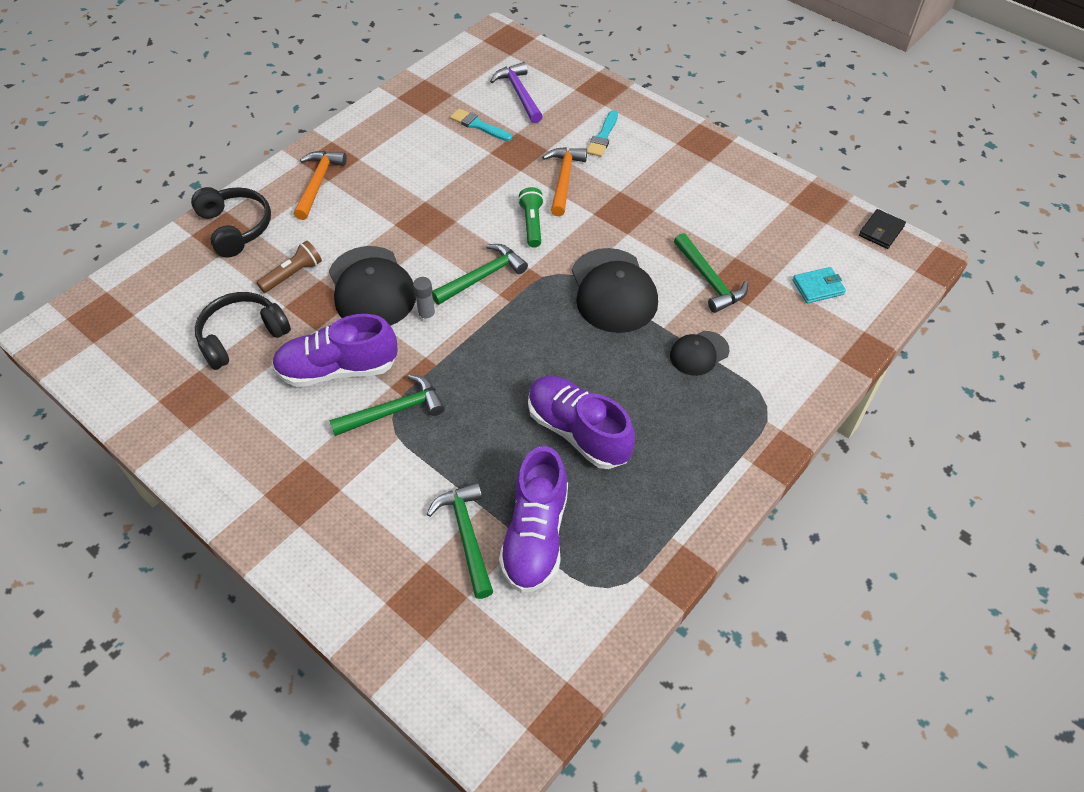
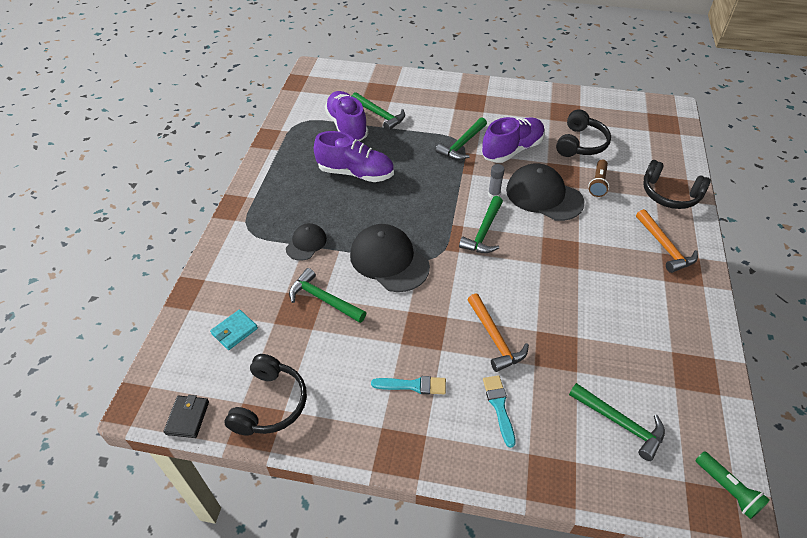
camera: 150 degrees right, 5 degrees down
(478, 125) = (615, 362): turquoise brush -> turquoise brush (413, 385)
(519, 94) = (620, 423): purple hammer -> green hammer
(532, 224) = (485, 285): green flashlight -> green flashlight (727, 489)
(800, 212) = (270, 404): none -> black headphones

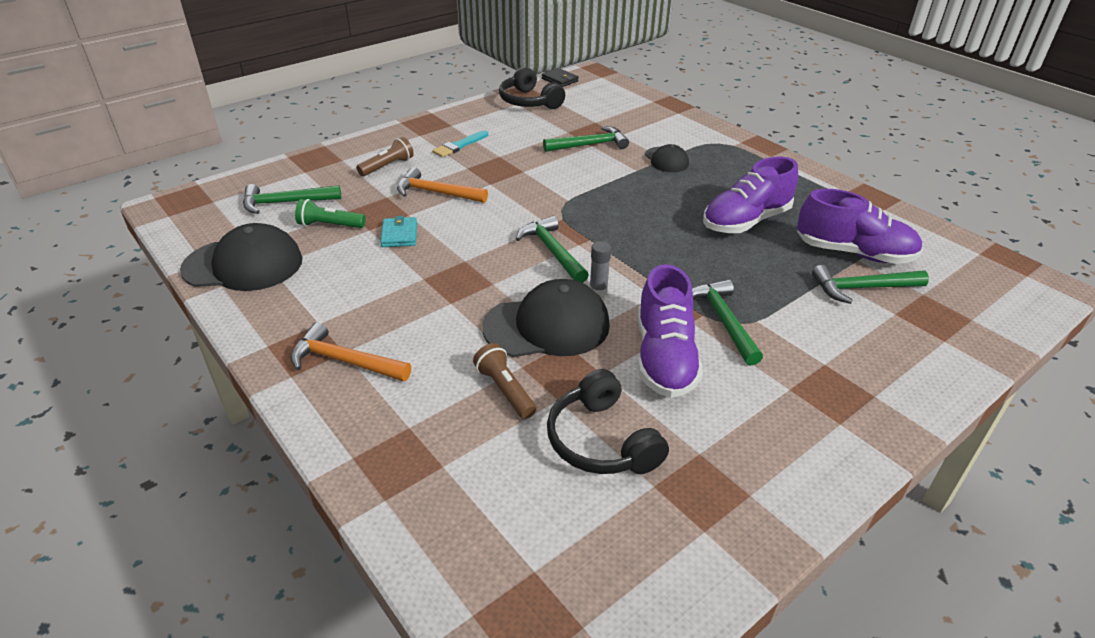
camera: 130 degrees right, 10 degrees down
(234, 331) = (608, 108): turquoise wallet -> turquoise wallet (399, 235)
(389, 260) = (590, 186): black cap -> black cap (243, 265)
(499, 406) = (387, 166): turquoise brush -> brown flashlight
(669, 194) = (392, 446): black headphones -> none
(727, 489) = (175, 213): green flashlight -> green flashlight (330, 225)

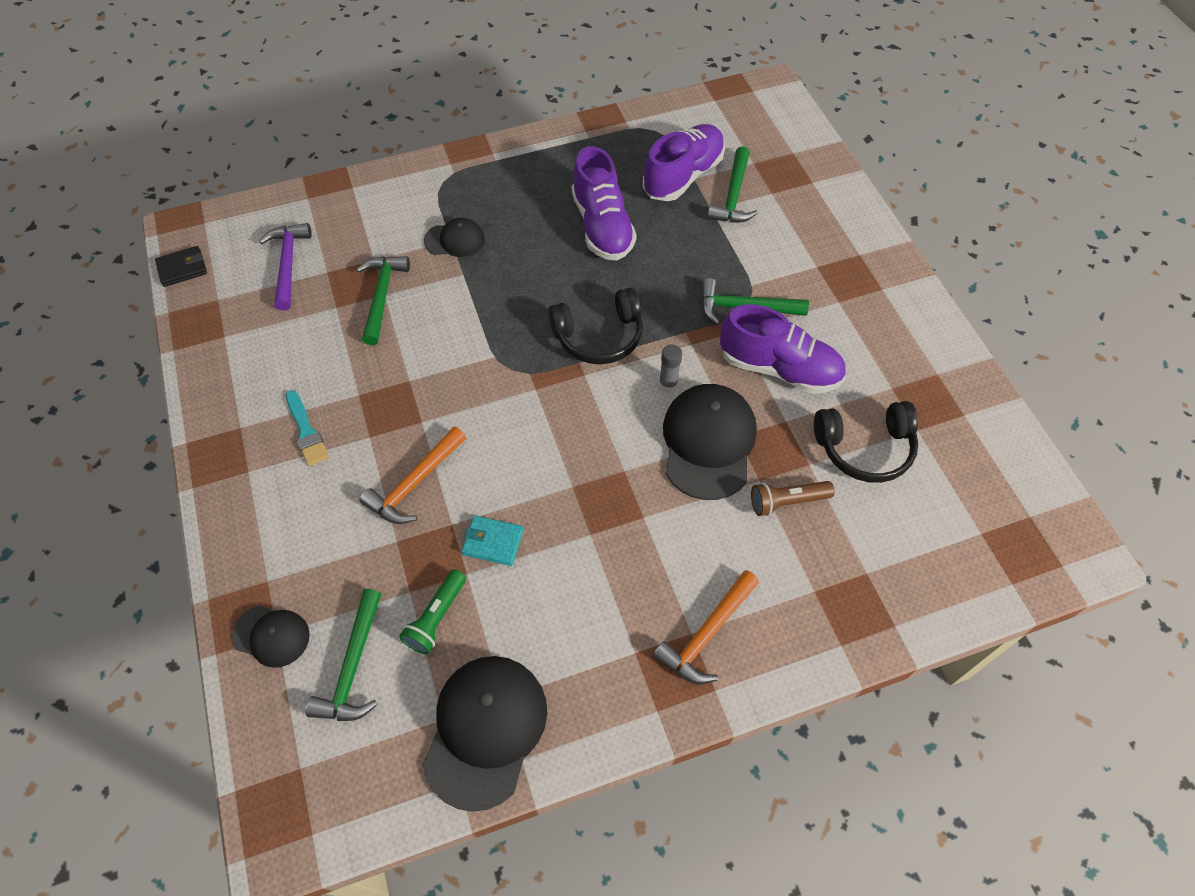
camera: 70 degrees left, 20 degrees up
(303, 170) = (271, 636): none -> black cap
(387, 166) = (317, 526): brown flashlight -> none
(529, 101) = (226, 321): black headphones -> black headphones (599, 336)
(552, 251) = (588, 401): green hammer -> none
(590, 108) = (288, 264): none -> purple hammer

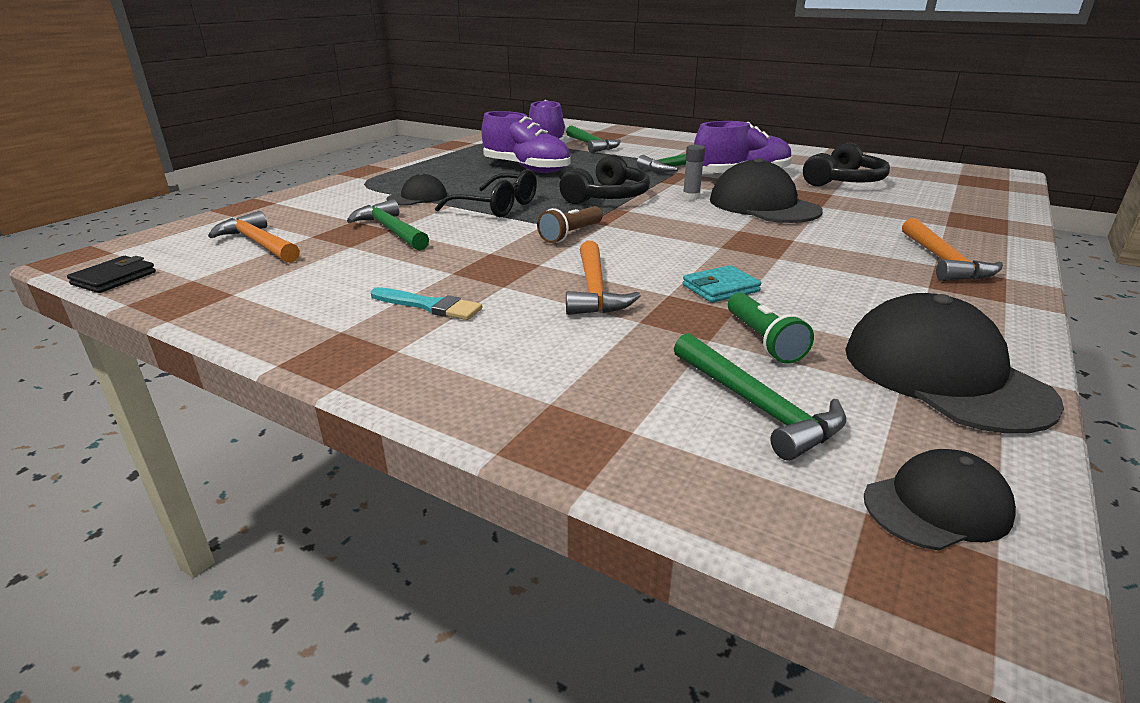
camera: 40 degrees left, 30 degrees down
(271, 636) = (629, 435): black cap -> black cap (937, 506)
(288, 264) = (259, 243): purple hammer -> orange hammer
(493, 300) = (497, 207): none -> black glasses
(787, 501) = (854, 206): brown flashlight -> brown flashlight (571, 234)

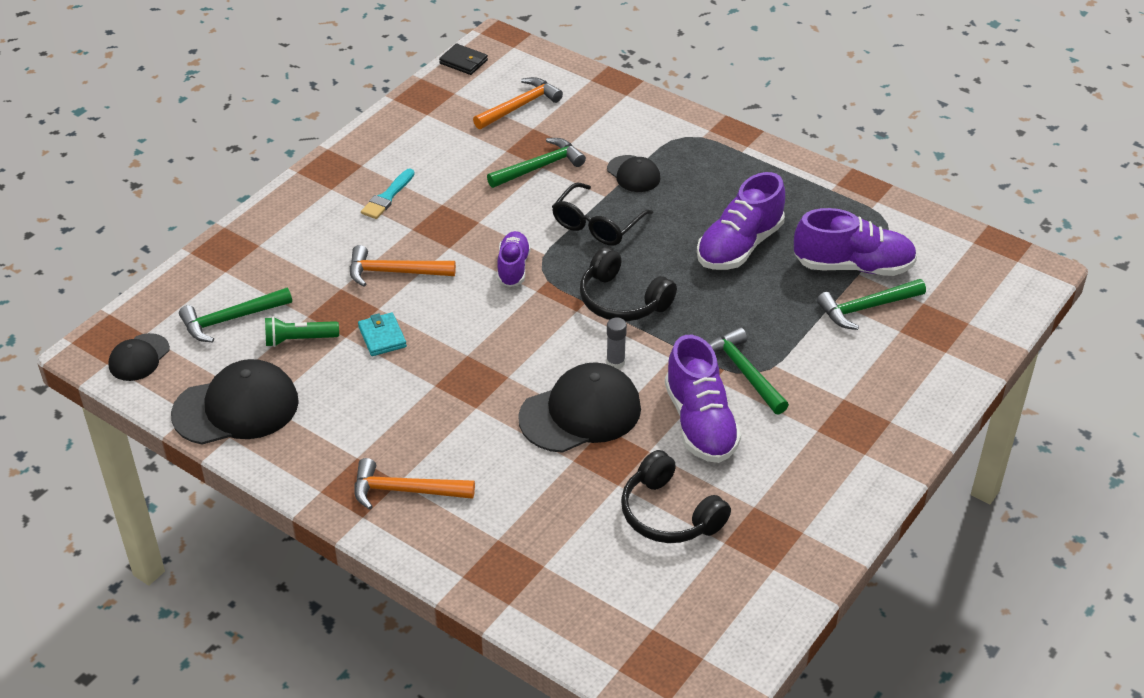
camera: 95 degrees right, 15 degrees up
(571, 234) = (513, 268): brown flashlight -> purple shoe
(937, 506) = (139, 357): black cap -> black cap turned 45 degrees clockwise

